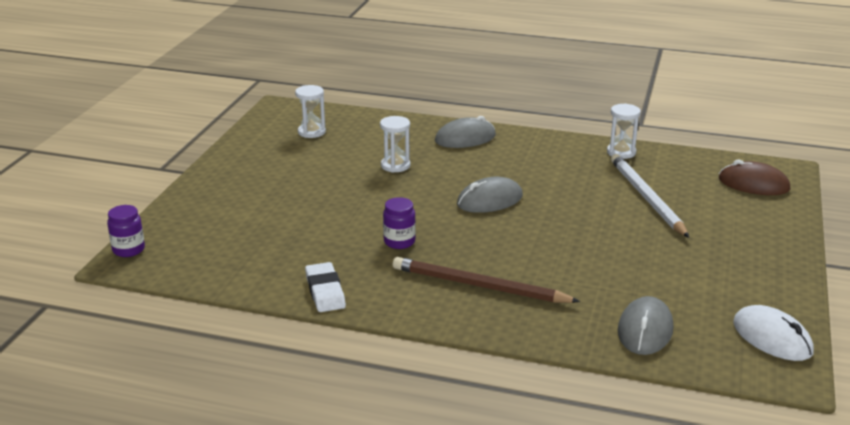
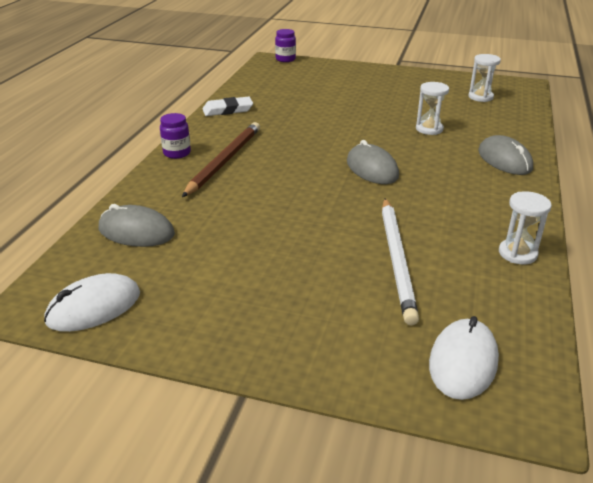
camera: 90 degrees right, 5 degrees up
(399, 242) = (294, 132): purple jar -> purple jar (177, 153)
(646, 198) = (397, 260): white pencil -> white pencil turned 105 degrees clockwise
(753, 184) = (463, 362): brown mouse -> white mouse

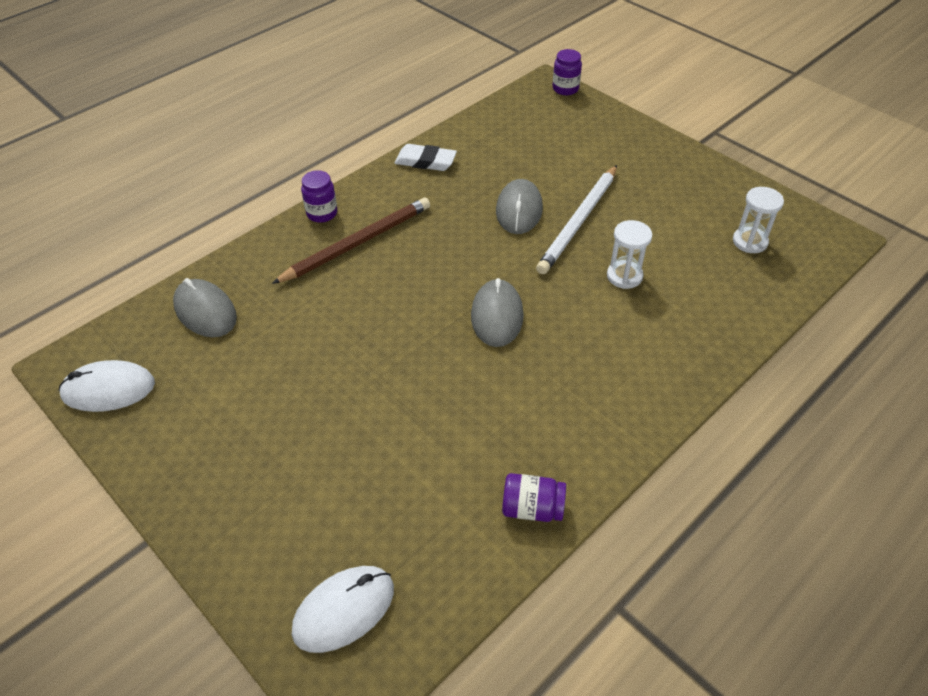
camera: 30 degrees right, 15 degrees up
(397, 260) = (401, 457): white pencil -> white pencil (579, 222)
(504, 160) = (665, 364): grey mouse -> grey mouse (519, 210)
(517, 253) = (532, 508): white hourglass -> purple jar

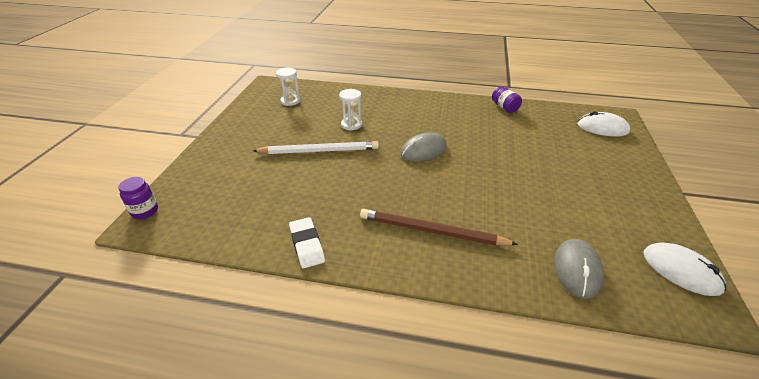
camera: 125 degrees left, 10 degrees down
(322, 213) = (423, 270): purple jar -> none
(519, 210) = (328, 176): grey mouse -> none

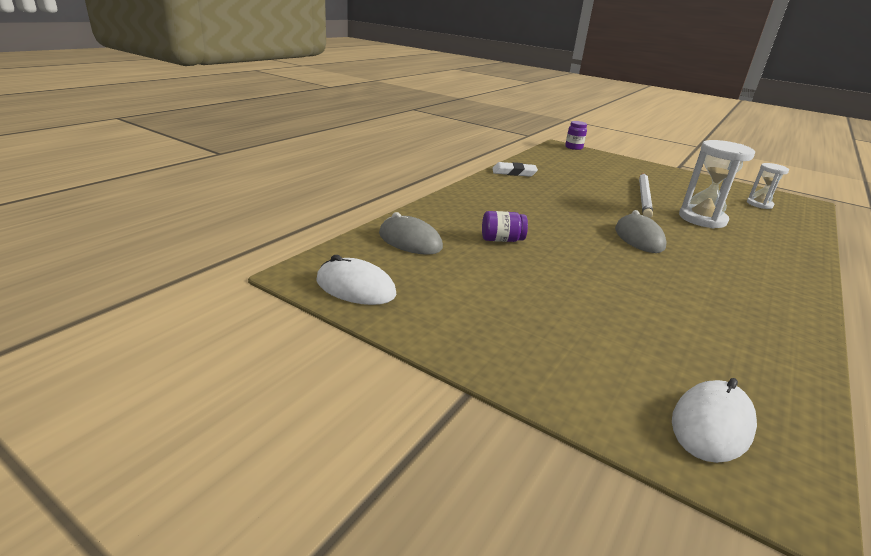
camera: 110 degrees right, 10 degrees down
(351, 125) = (702, 219): white hourglass -> white hourglass, size x1.71
(431, 231) = (501, 206): brown pencil -> none
(504, 107) = (787, 339): purple jar -> purple jar (501, 240)
(681, 271) = (355, 287): white mouse -> white mouse turned 45 degrees clockwise

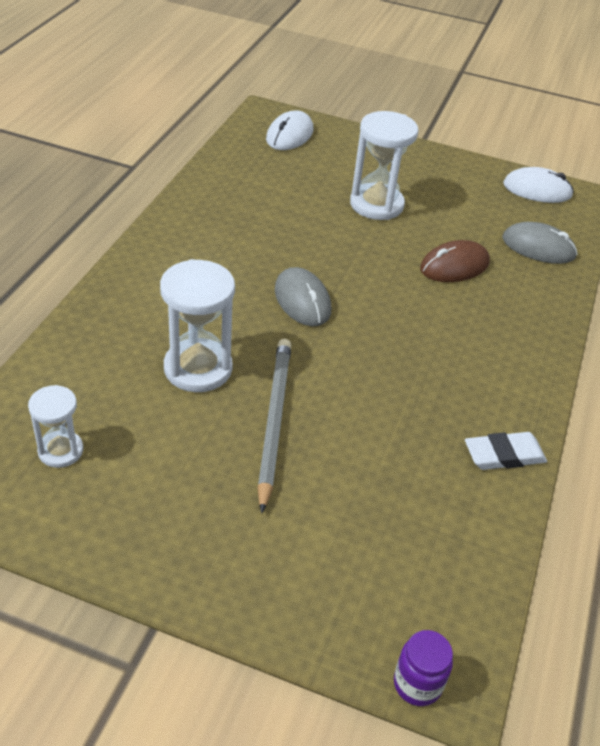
camera: 165 degrees right, 15 degrees up
(501, 240) = (454, 266): purple jar -> brown mouse
(568, 297) = (376, 204): none -> white hourglass
(644, 197) = (274, 421): white pencil -> grey pencil

